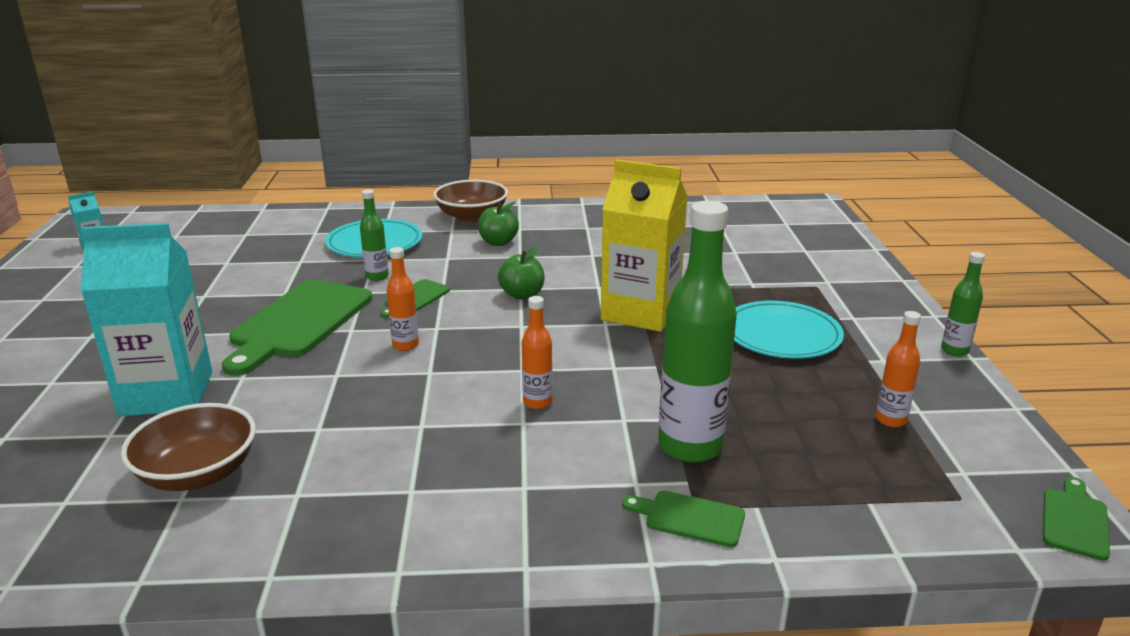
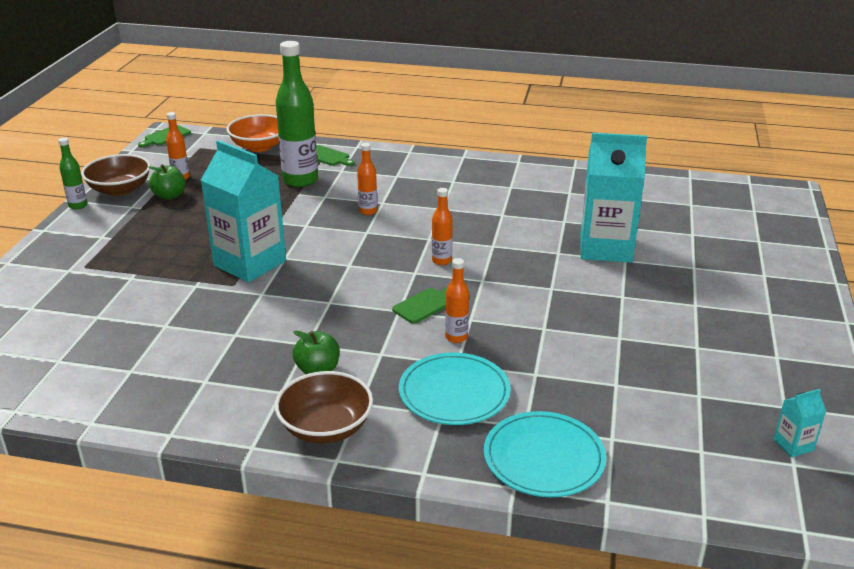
camera: 165 degrees left, 5 degrees up
(198, 473) = (565, 201): brown bowl -> brown bowl (120, 189)
(298, 322) = (525, 293): green cutting board -> none
(377, 276) = (456, 337): green bottle -> orange bottle
(522, 295) = (332, 294): green apple -> green apple (170, 196)
(640, 312) = (250, 263): yellow carton -> turquoise carton
(782, 334) = (170, 231): turquoise plate -> turquoise plate (544, 458)
(853, 524) = (259, 146): none -> orange bowl

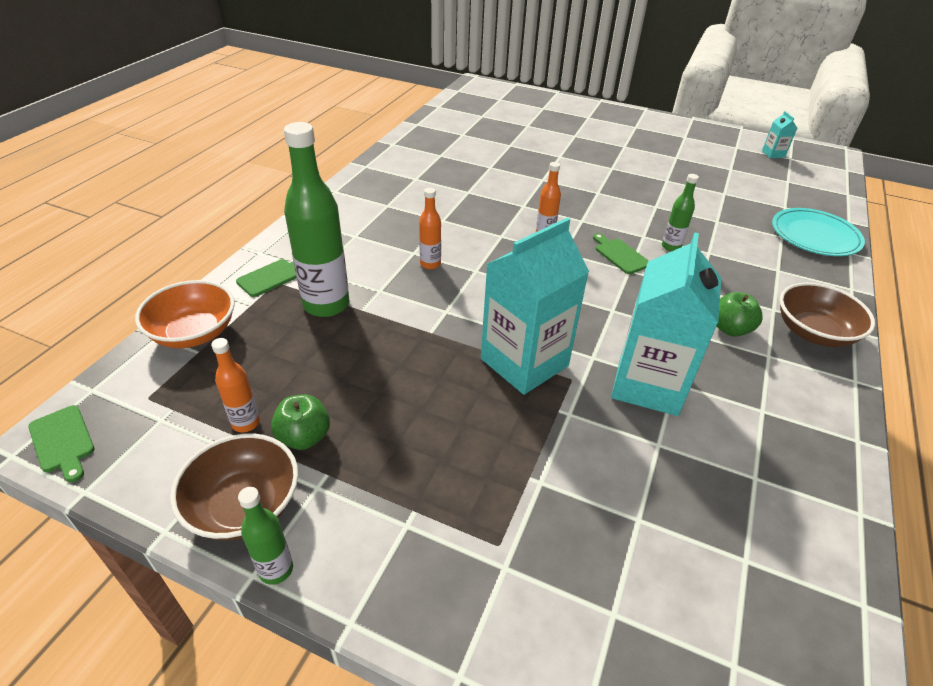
camera: 80 degrees left, 10 degrees up
(454, 392) = (748, 260): turquoise plate -> none
(456, 337) = (671, 247): orange bottle -> green bottle
(605, 248) = (540, 159): turquoise carton -> turquoise carton (648, 384)

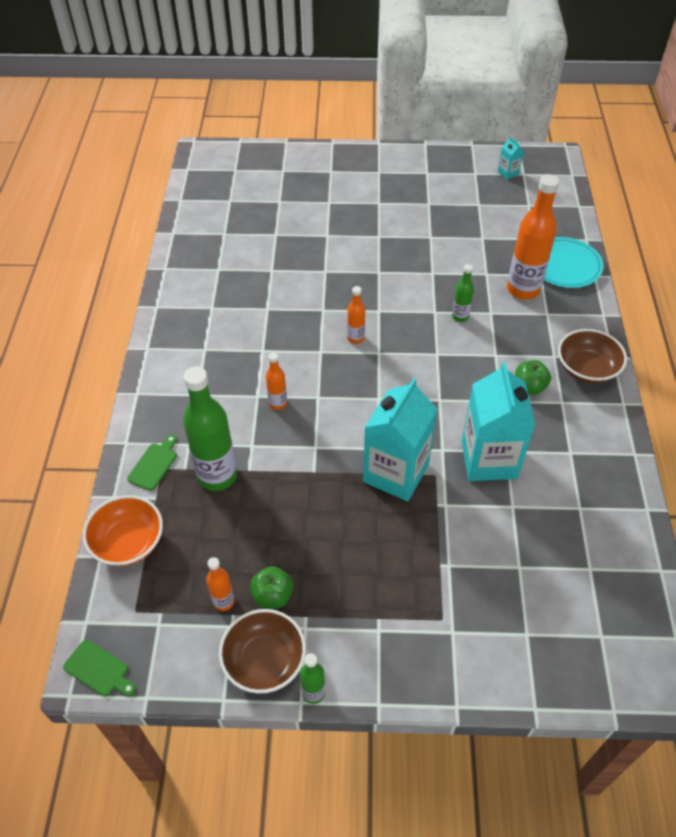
camera: 20 degrees left, 10 degrees up
(620, 255) = (424, 339): green cutting board -> none
(755, 243) = (523, 290): none -> orange bottle

